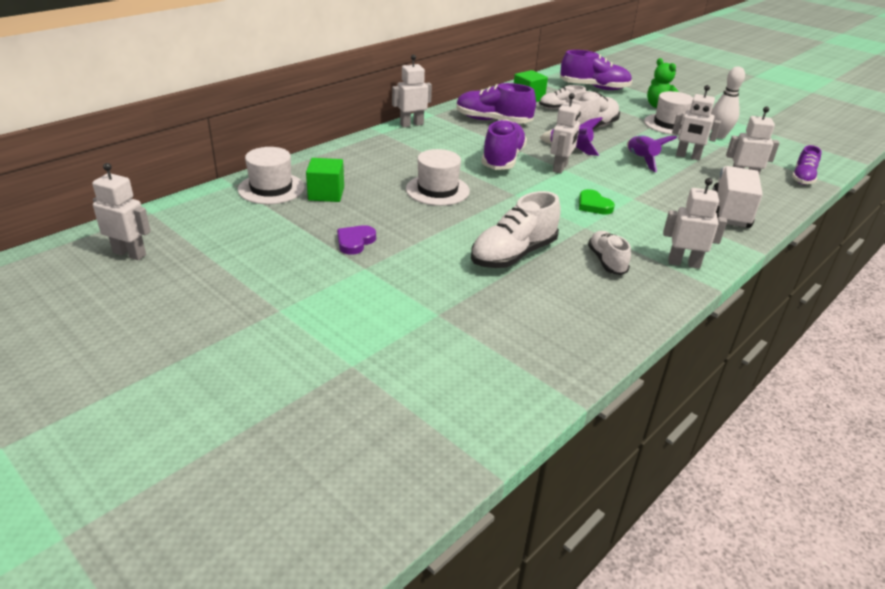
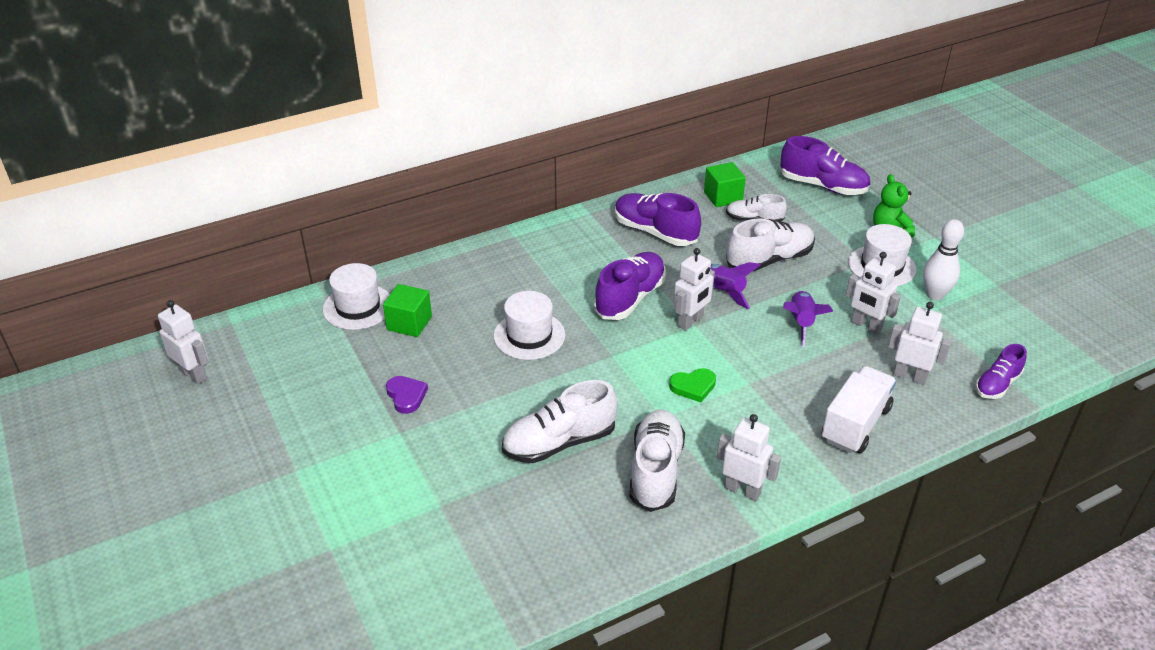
camera: 20 degrees right, 5 degrees up
(355, 242) = (406, 396): purple heart -> purple heart turned 105 degrees clockwise
(411, 124) = (555, 226): white robot -> none
(593, 205) = (693, 386): green heart -> green heart turned 90 degrees counterclockwise
(606, 261) = (655, 471): white shoe -> white shoe, size x1.64

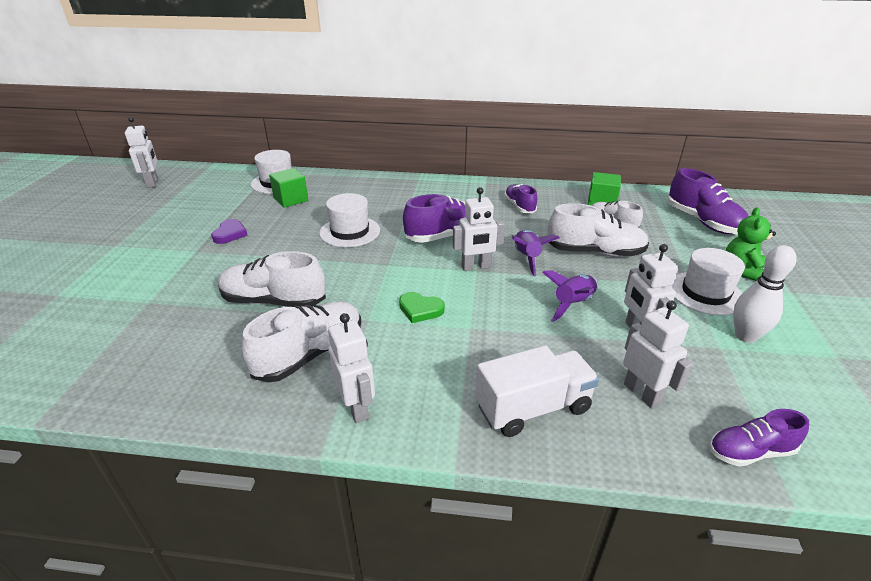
camera: 35 degrees right, 5 degrees down
(655, 232) = (519, 206): purple shoe -> purple shoe, size x0.61

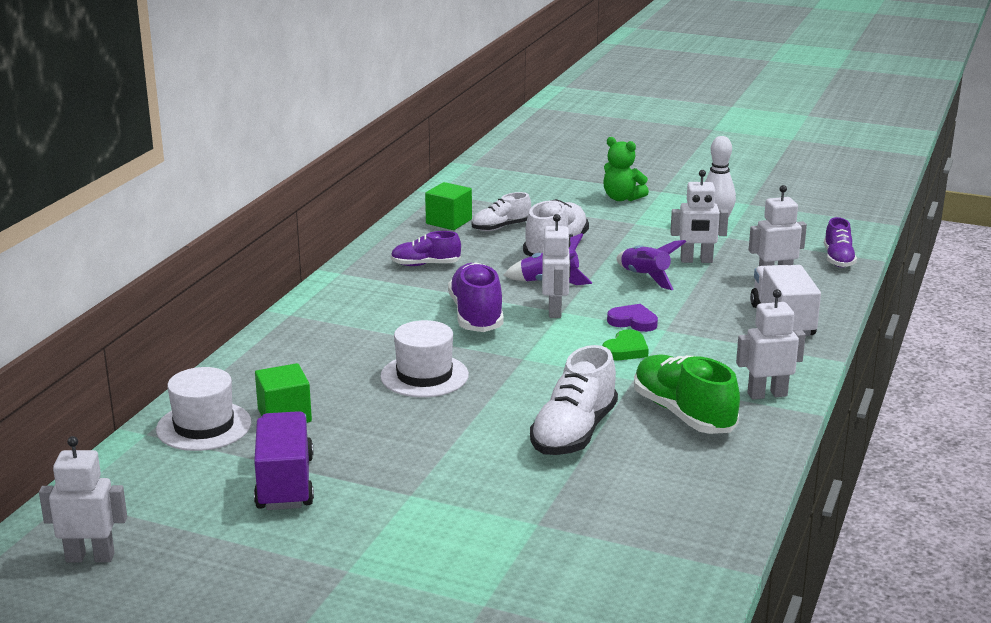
camera: 75 degrees left, 10 degrees down
(213, 213) = (285, 483): none -> purple truck
(230, 234) = (373, 466): purple heart -> purple heart (633, 321)
(310, 354) = (683, 414): white shoe -> green shoe
(703, 222) = (524, 188): purple shoe -> none
(705, 293) = (650, 221): white hat -> none

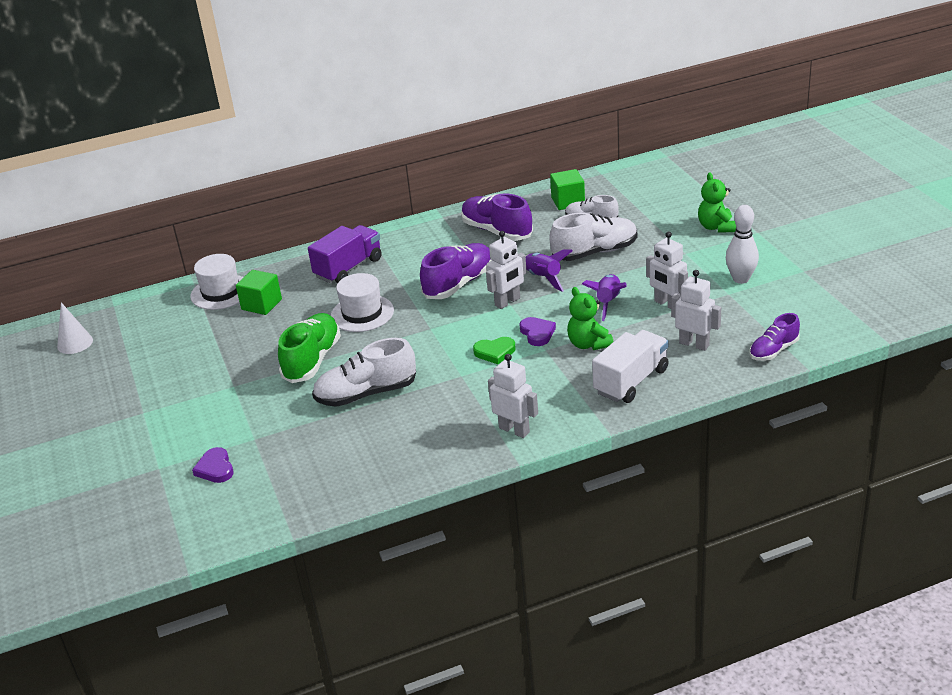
camera: 50 degrees right, 10 degrees up
(90, 557) = (75, 343): white robot -> white cone
(285, 483) = (198, 347): purple truck -> purple truck (348, 268)
(425, 265) = (496, 231): purple shoe -> purple shoe, size x1.64
(552, 569) = (215, 468): none -> purple heart
(683, 414) = (443, 415): green shoe -> green shoe (312, 360)
(693, 311) = (588, 344): none -> green teddy bear

